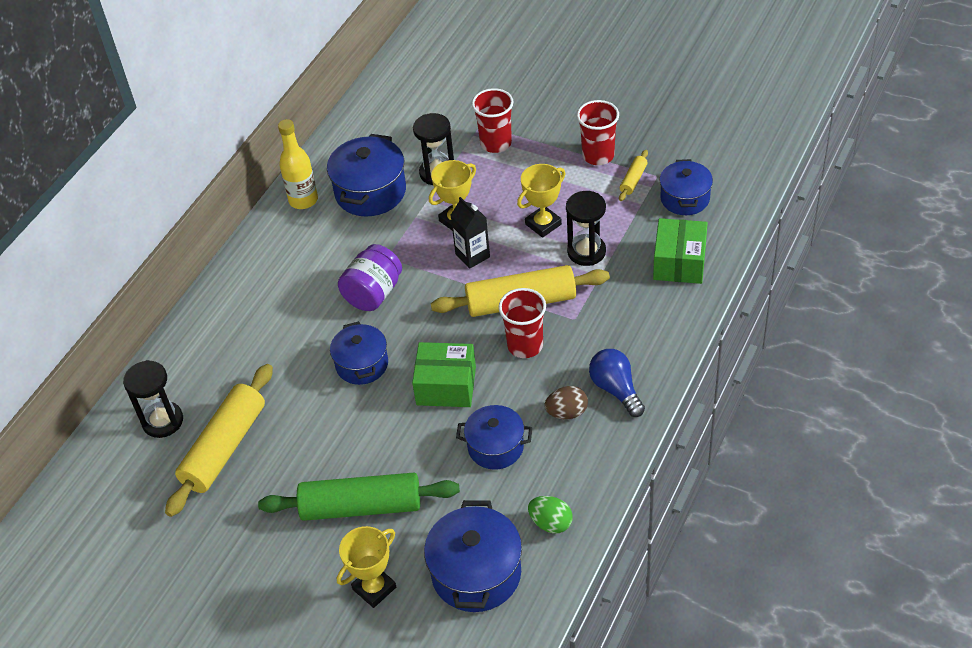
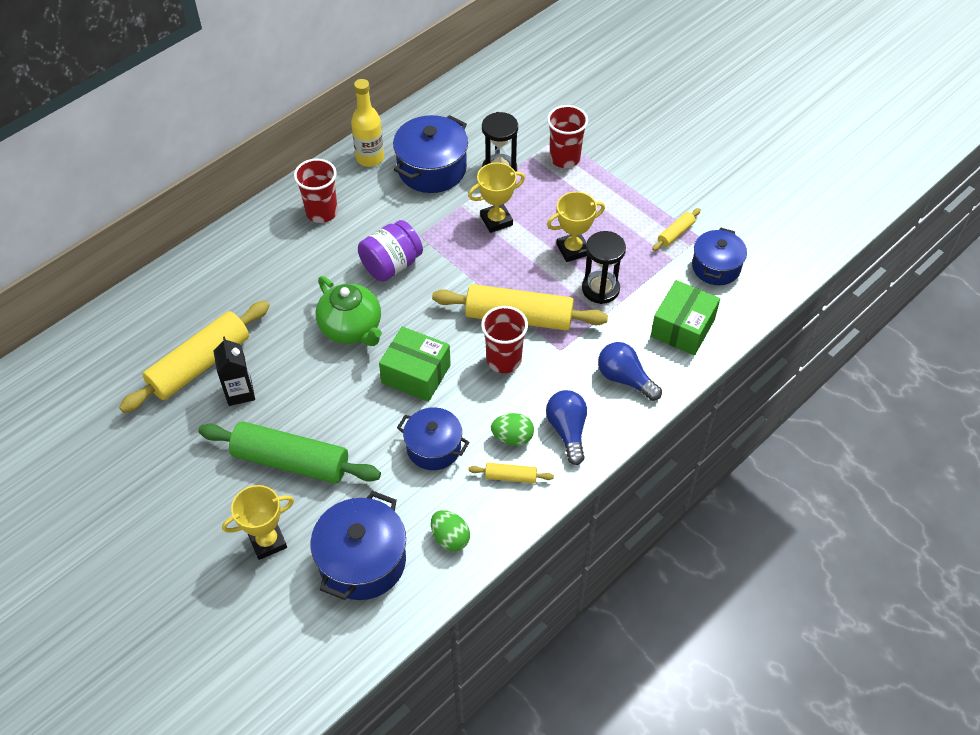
camera: 15 degrees right, 5 degrees up
(162, 421) = (159, 322): black hourglass -> none
(362, 364) = (351, 328): blue pot -> green teapot
(472, 255) = (495, 258): black carton -> black carton (240, 392)
(567, 412) = (512, 437): brown egg -> green egg
(582, 448) = (511, 476): none -> yellow rolling pin
(598, 155) = (653, 199): red cup -> red cup (321, 212)
(647, 325) = (625, 379): none -> blue light bulb

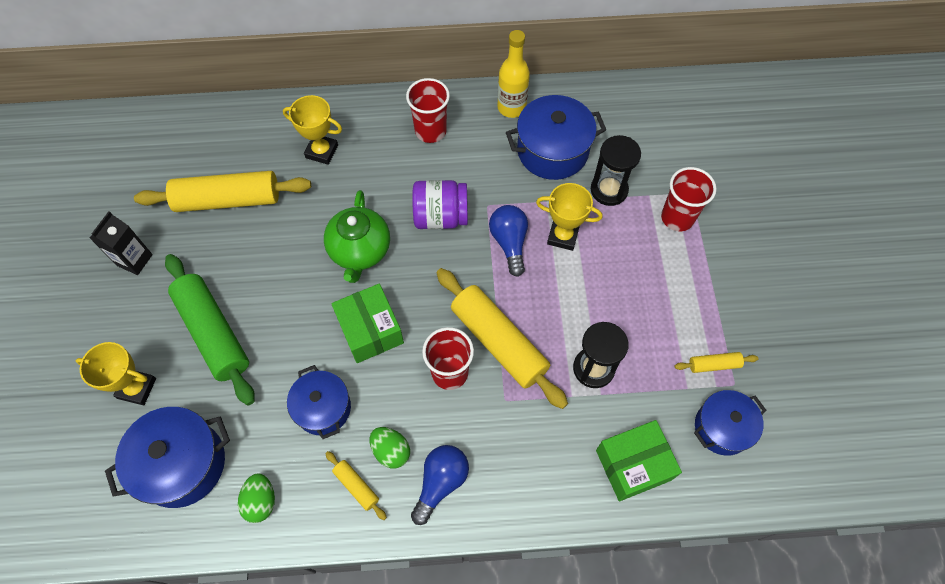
camera: 40 degrees right, 10 degrees up
(240, 392) = (233, 245): black carton -> black carton (134, 260)
(573, 249) = (604, 312): yellow trophy -> yellow trophy (322, 151)
(625, 379) = (535, 473): blue light bulb -> blue light bulb (509, 243)

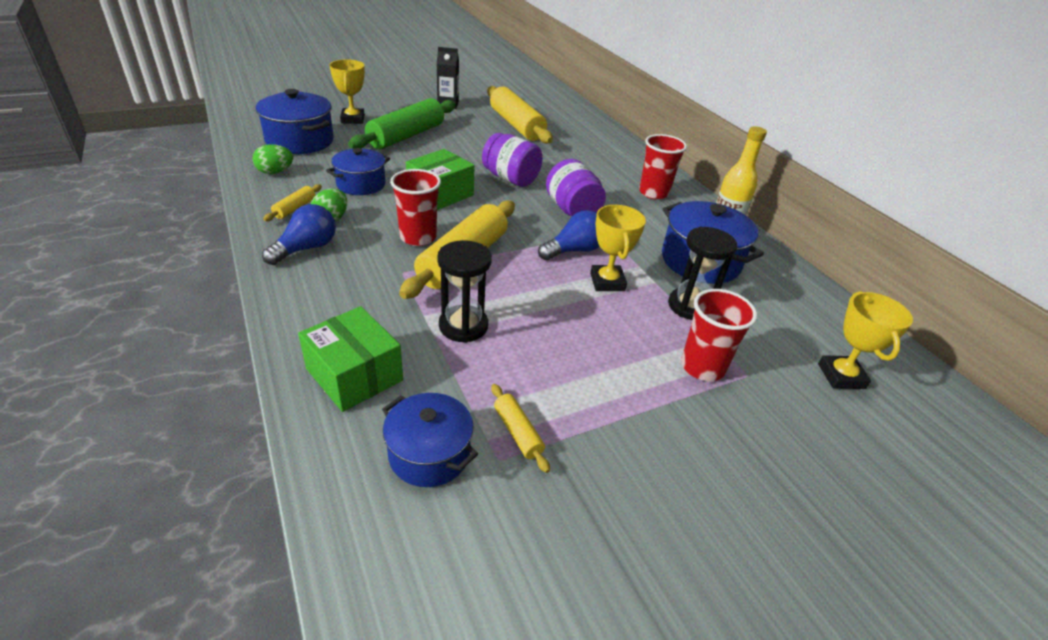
camera: 65 degrees right, 25 degrees down
(322, 151) = (587, 151): yellow trophy -> yellow trophy (841, 376)
(360, 251) = (511, 179): green teapot -> purple jar
(440, 483) = (306, 248): blue light bulb -> blue light bulb turned 60 degrees counterclockwise

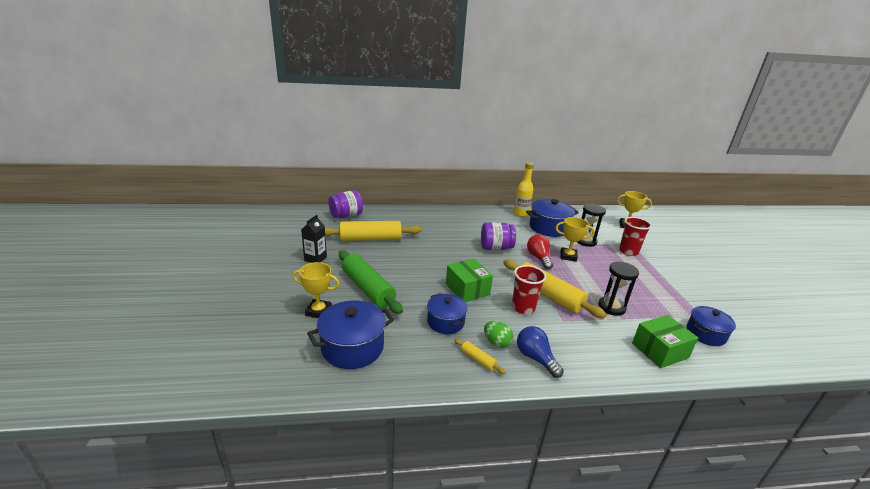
camera: 70 degrees left, 10 degrees down
(275, 172) = (411, 367): green egg -> none
(511, 179) = (452, 259): purple jar -> purple jar (346, 215)
(518, 432) = (683, 307): yellow rolling pin -> none
(574, 250) = (539, 258): blue light bulb -> red light bulb
(653, 193) = (480, 219): red cup -> none

